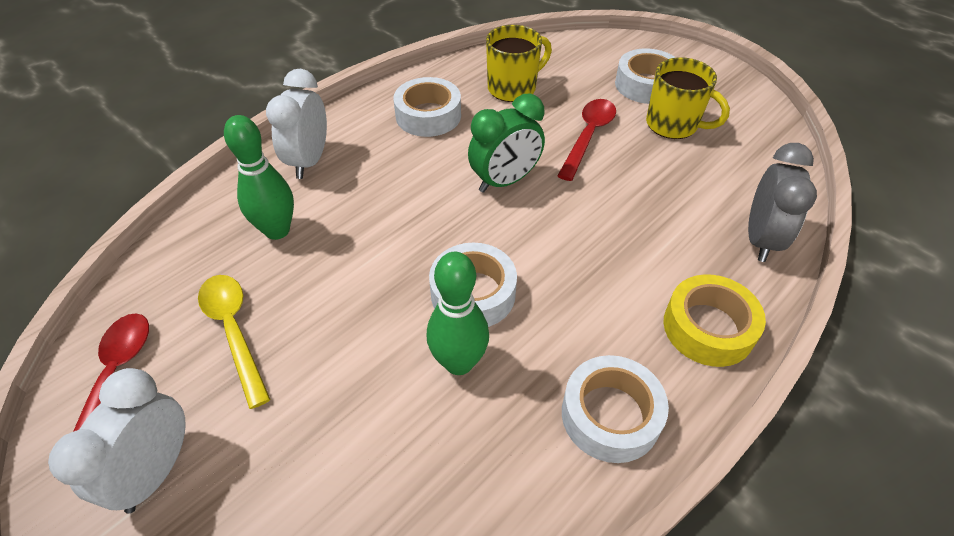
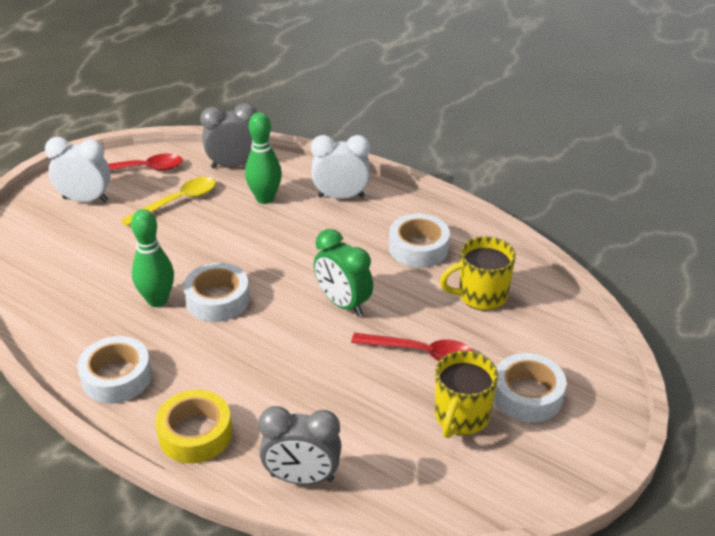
camera: 80 degrees right, 10 degrees down
(177, 258) = (233, 165): none -> grey clock
(513, 88) = (481, 295): yellow mug -> yellow mug turned 120 degrees clockwise

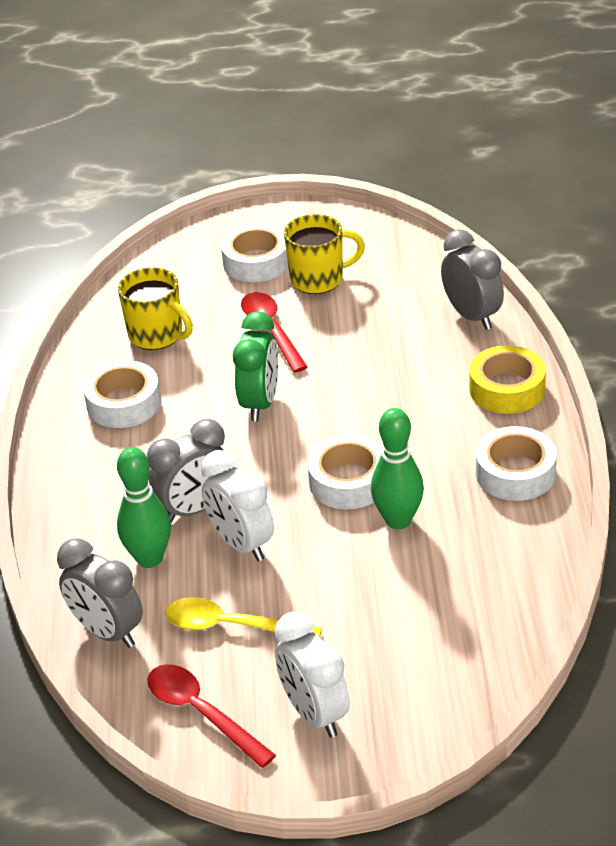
camera: 125 degrees left, 0 degrees up
(281, 230) = (195, 509): none -> grey clock
(341, 196) = (86, 503): white clock -> white clock (241, 544)

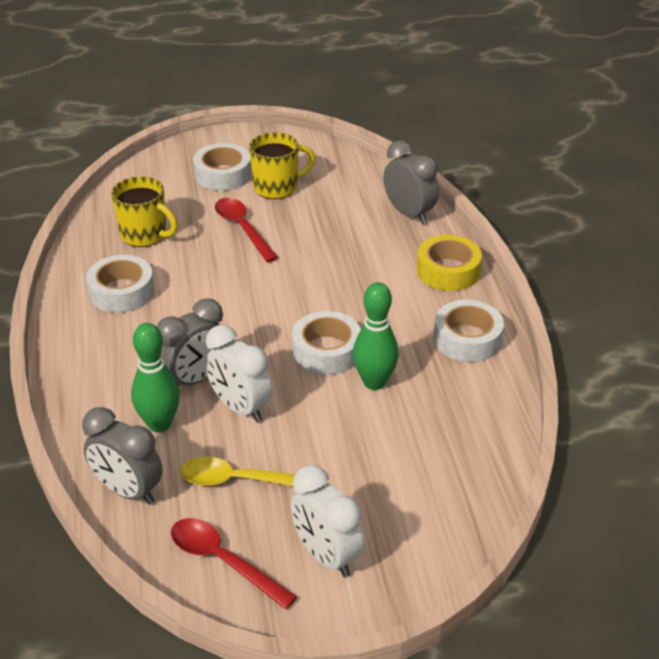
camera: 10 degrees left, 0 degrees up
(260, 403) = (241, 288): green clock -> none

